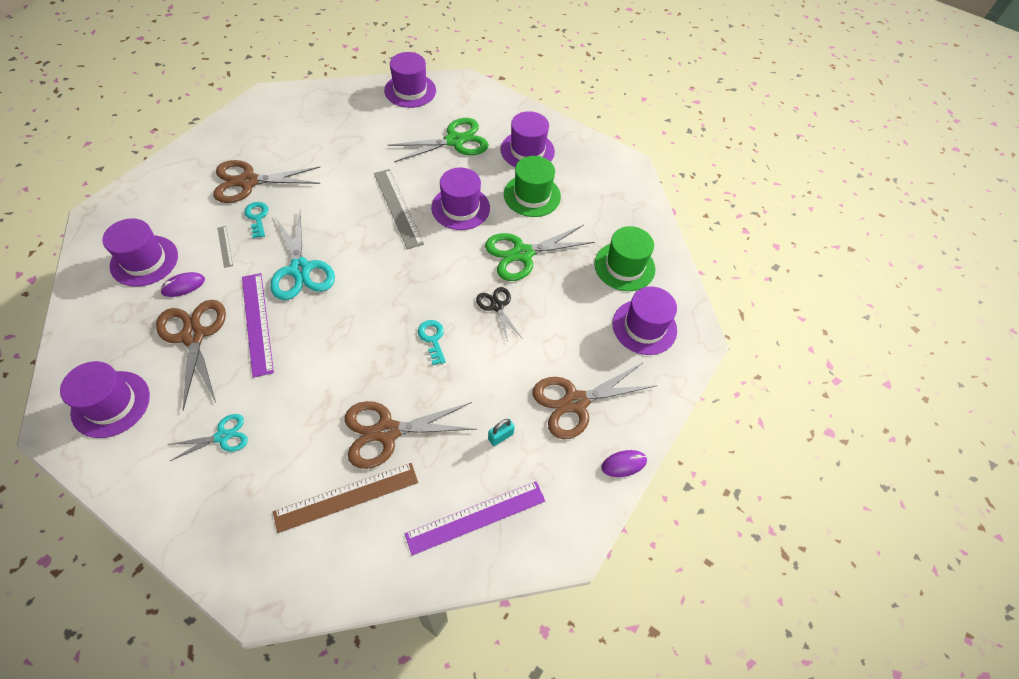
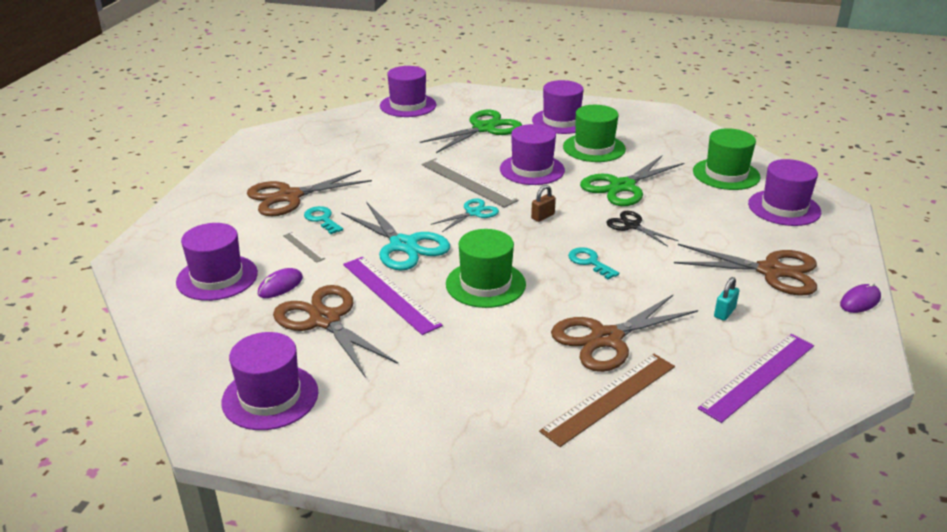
camera: 15 degrees left, 25 degrees down
(223, 436) = (428, 388): turquoise scissors -> turquoise scissors (473, 213)
(335, 336) = (485, 284): none -> green hat
(431, 270) = (542, 216): none -> brown padlock
(575, 402) = (771, 271): brown scissors -> brown scissors turned 120 degrees counterclockwise

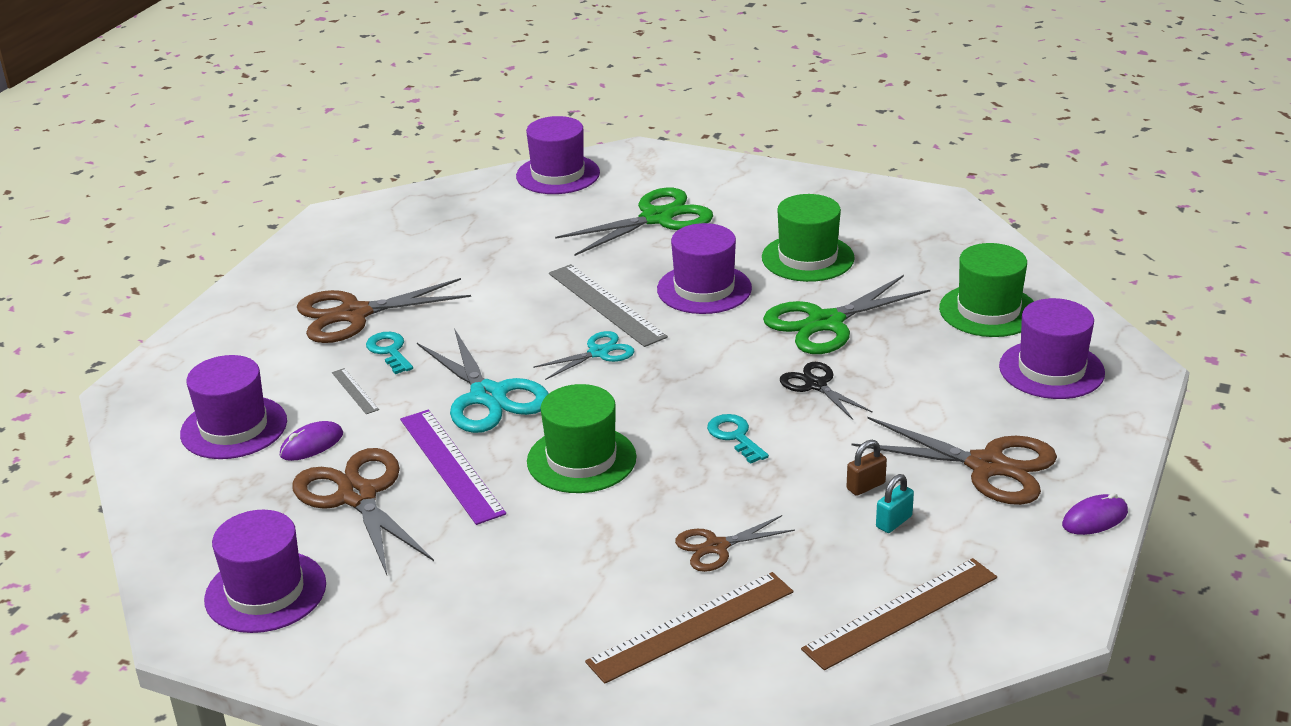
camera: 10 degrees right, 0 degrees up
(542, 216) = (694, 364): brown padlock -> brown padlock (865, 486)
(561, 121) = (775, 211): purple hat -> none
(605, 338) = (716, 547): brown scissors -> brown scissors, size x0.56
(758, 376) = (901, 613): purple ruler -> brown ruler

